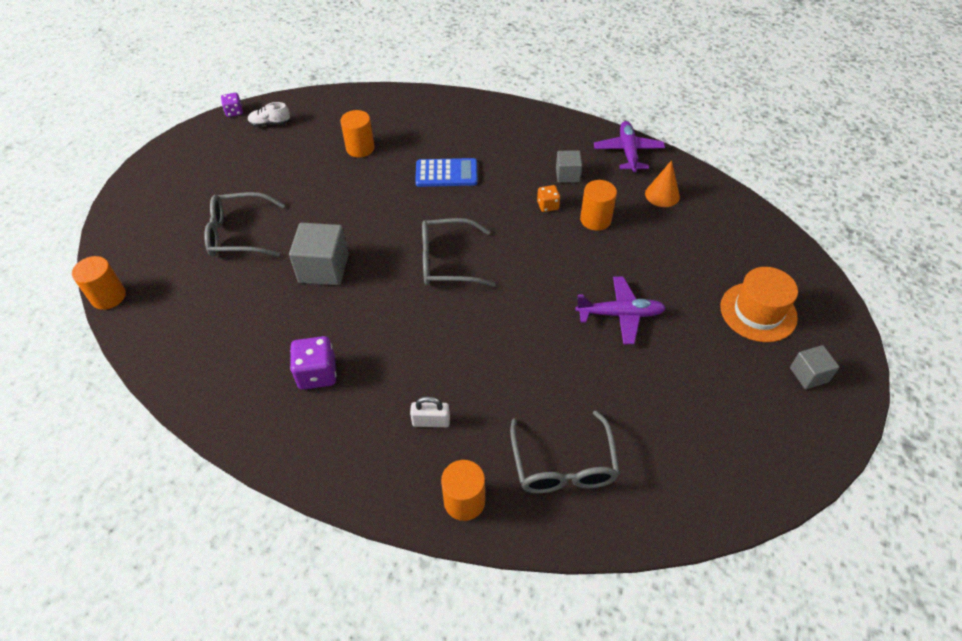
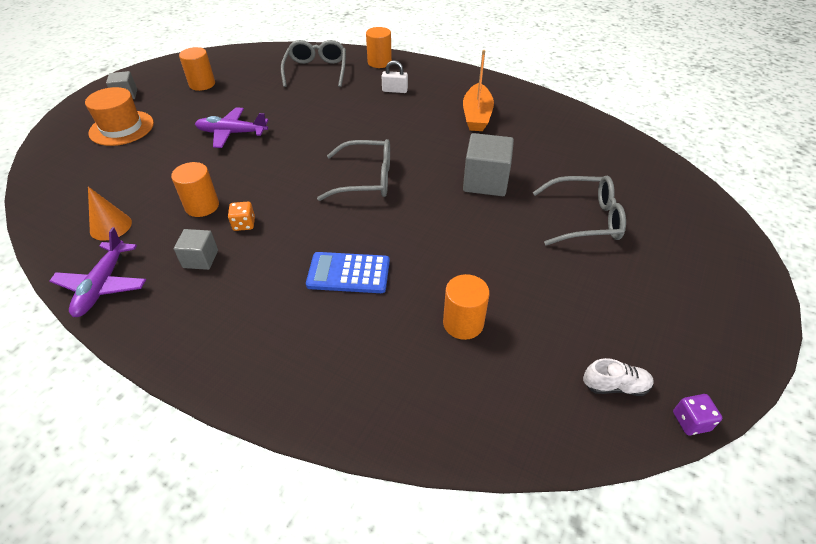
camera: 175 degrees left, 5 degrees down
(108, 296) = (681, 173): orange cylinder -> orange cylinder (202, 84)
(317, 374) = (476, 116): purple dice -> orange boat

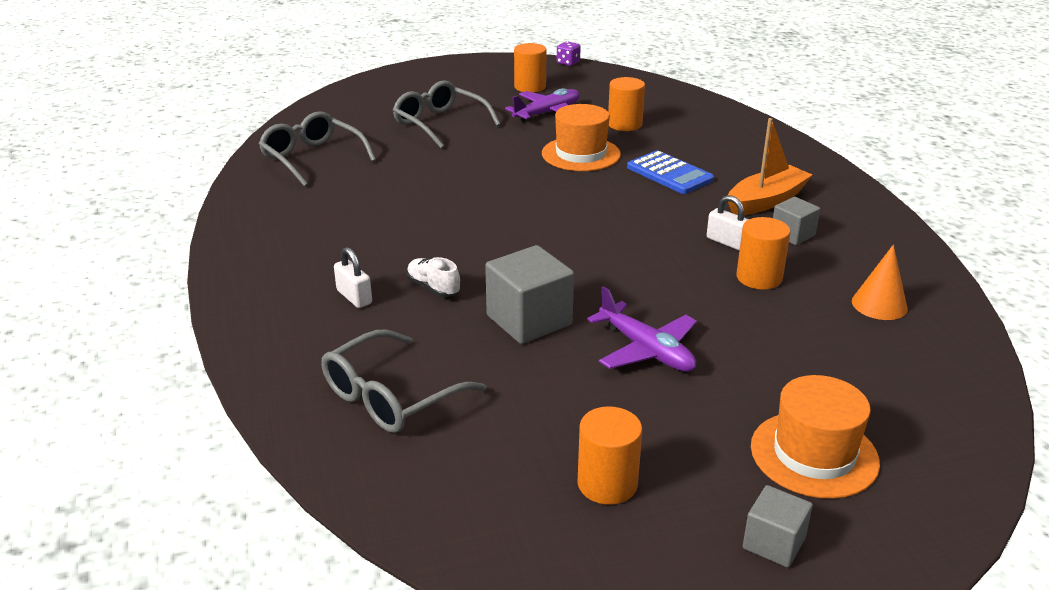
camera: 135 degrees left, 15 degrees down
(102, 285) = (902, 255): purple plane -> purple plane (547, 113)
(244, 224) = (727, 242): orange dice -> white padlock
(366, 179) = (558, 222): grey glasses -> grey glasses (312, 158)
(379, 62) = (282, 355): orange cylinder -> orange cylinder (530, 87)
(440, 253) = (581, 154): none -> orange hat
(476, 116) = (338, 220): orange boat -> orange boat (766, 201)
(485, 182) = (458, 172): grey cube -> grey cube (529, 320)
(615, 386) = (581, 80): white shoe -> white shoe (433, 288)

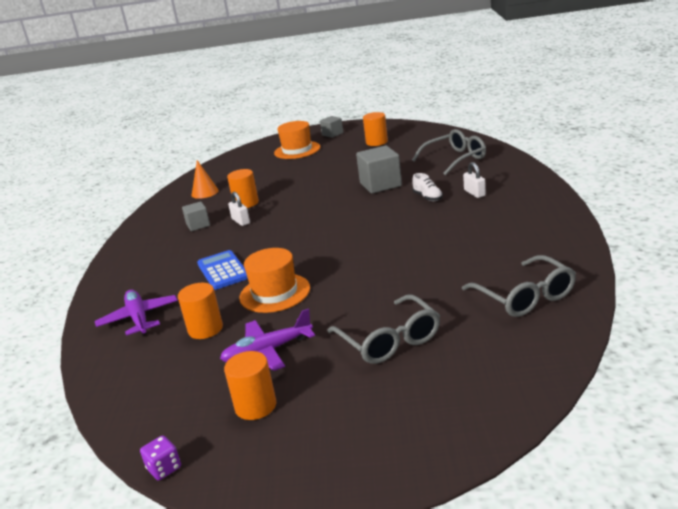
camera: 160 degrees left, 5 degrees down
(646, 350) = (332, 175): purple plane -> purple plane (139, 318)
(766, 201) = (184, 247): orange boat -> none

